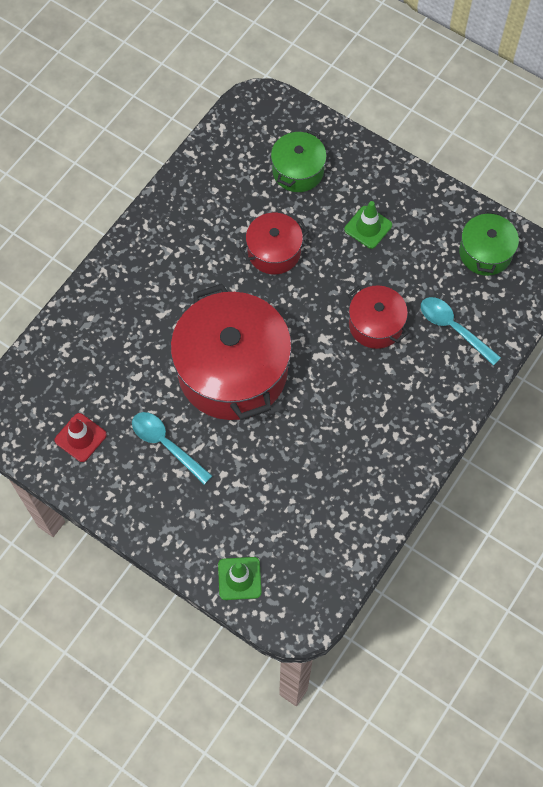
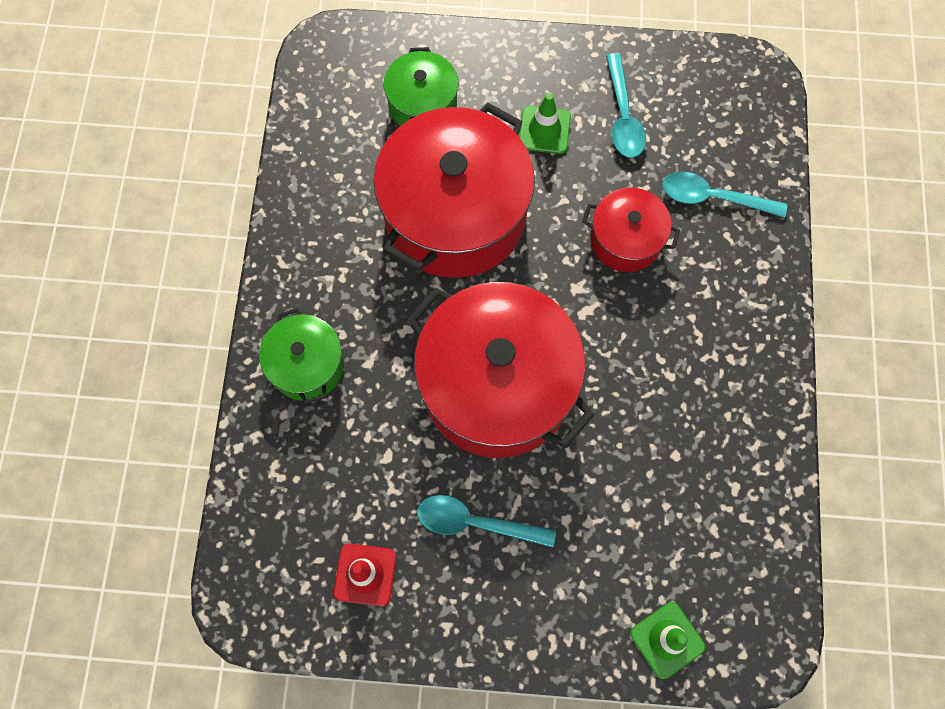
camera: 30 degrees left, 5 degrees up
(274, 252) = (455, 215): red pot -> red pot, size x1.98
(427, 244) = (623, 116): none -> turquoise spoon
(485, 253) = (691, 93): green pot -> green pot (307, 365)

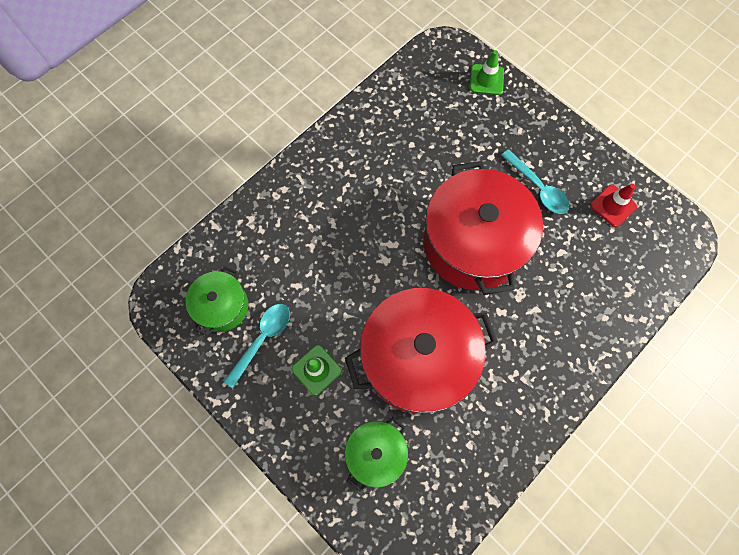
camera: 140 degrees left, 0 degrees up
(307, 365) = (573, 335): green pot -> green pot (222, 306)
(625, 240) = (334, 265): red pot -> none
(713, 198) = (263, 249): turquoise spoon -> none

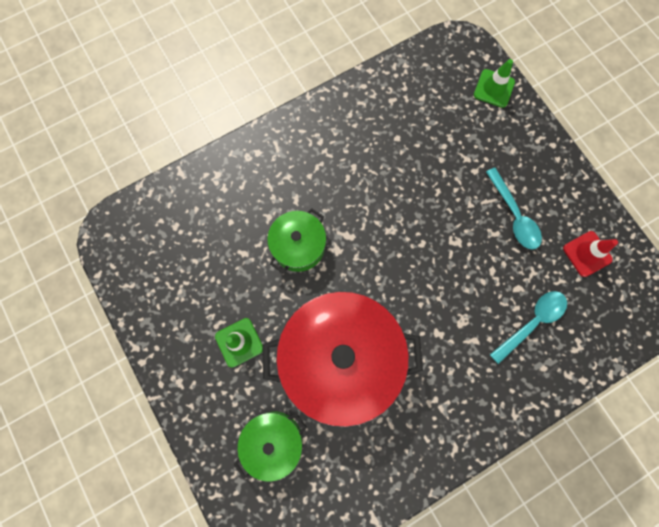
camera: 15 degrees right, 5 degrees up
(222, 306) = (166, 255): green pot -> green pot (298, 246)
(262, 339) = (195, 298): turquoise spoon -> turquoise spoon (531, 322)
(473, 243) = (430, 256): red pot -> none

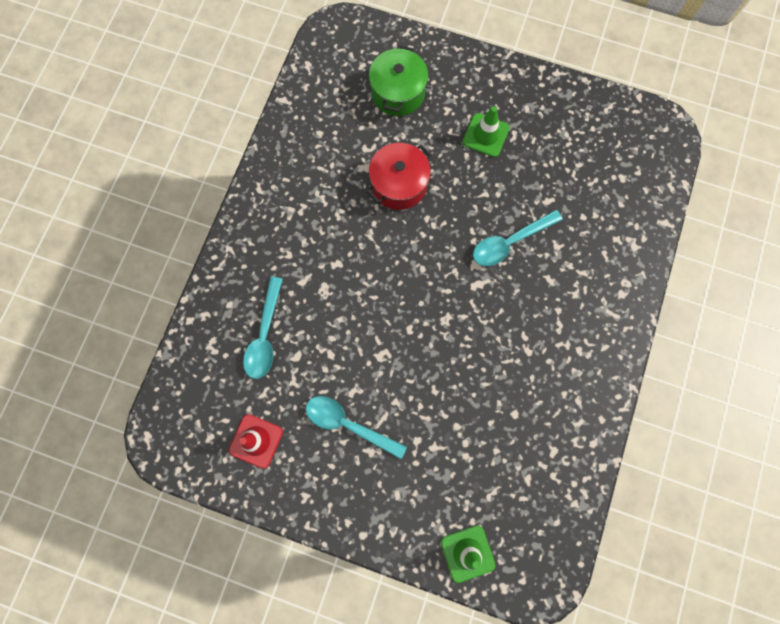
camera: 140 degrees right, 0 degrees up
(298, 246) = (510, 242): green pot -> turquoise spoon
(340, 358) = (399, 184): red pot -> red pot, size x0.50

